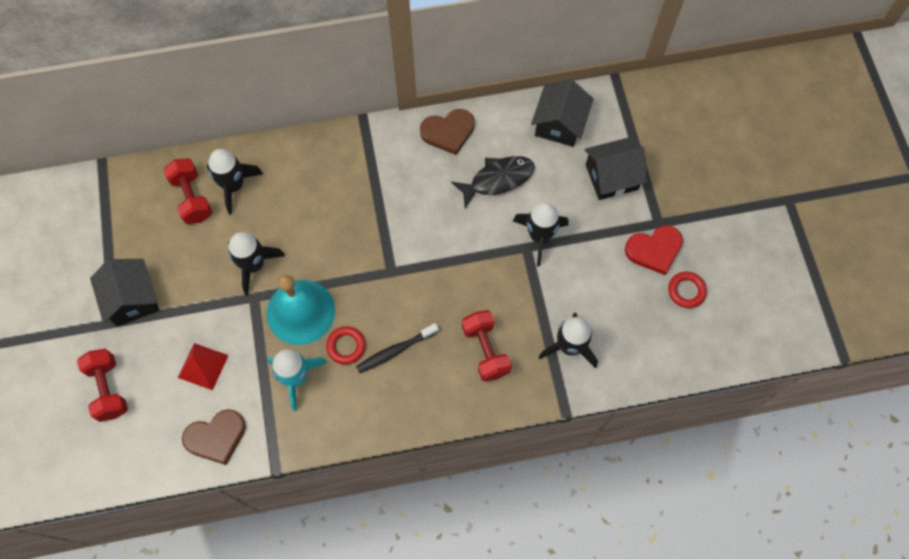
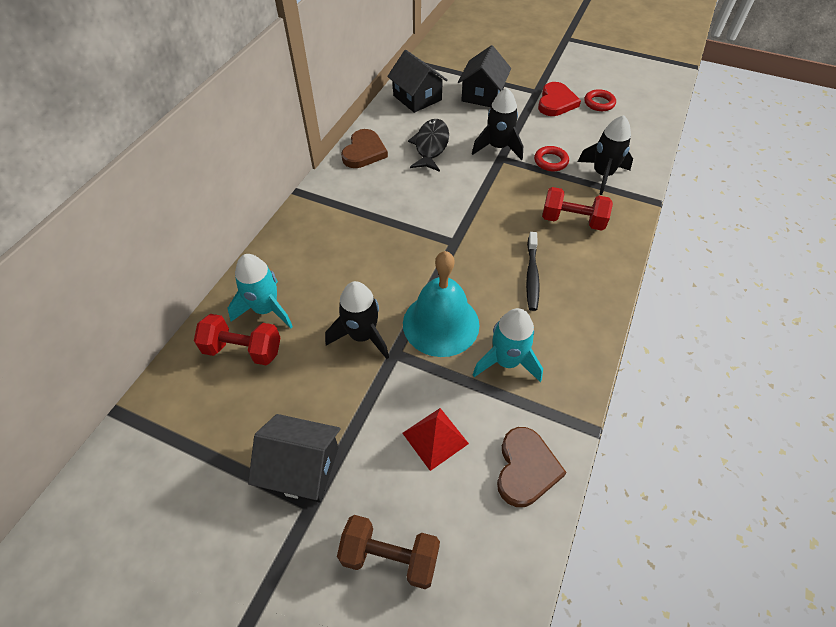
camera: 55 degrees left, 15 degrees down
(108, 389) = (390, 556): red dumbbell -> brown dumbbell
(234, 186) = (266, 309): black rocket -> turquoise rocket
(346, 346) = (502, 307): red ring -> red ring (550, 161)

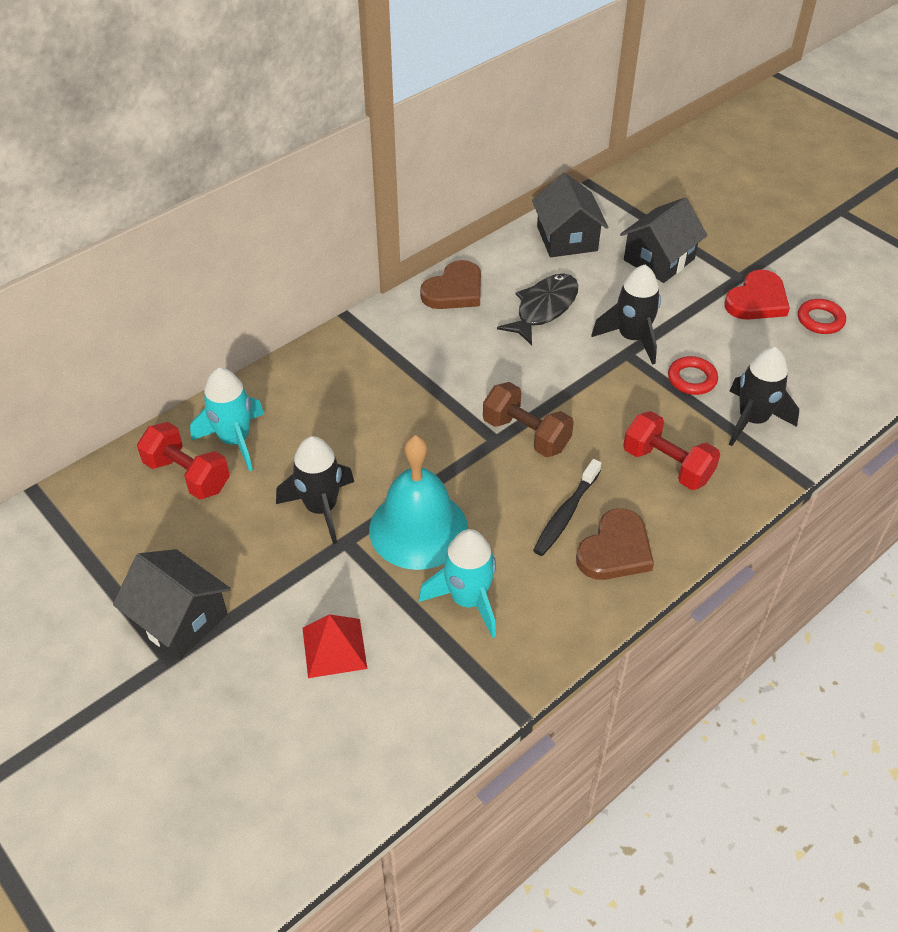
camera: 25 degrees right, 5 degrees down
(390, 556) = (217, 741): brown dumbbell -> brown dumbbell (526, 434)
(526, 468) = (413, 720): brown heart -> brown heart (615, 550)

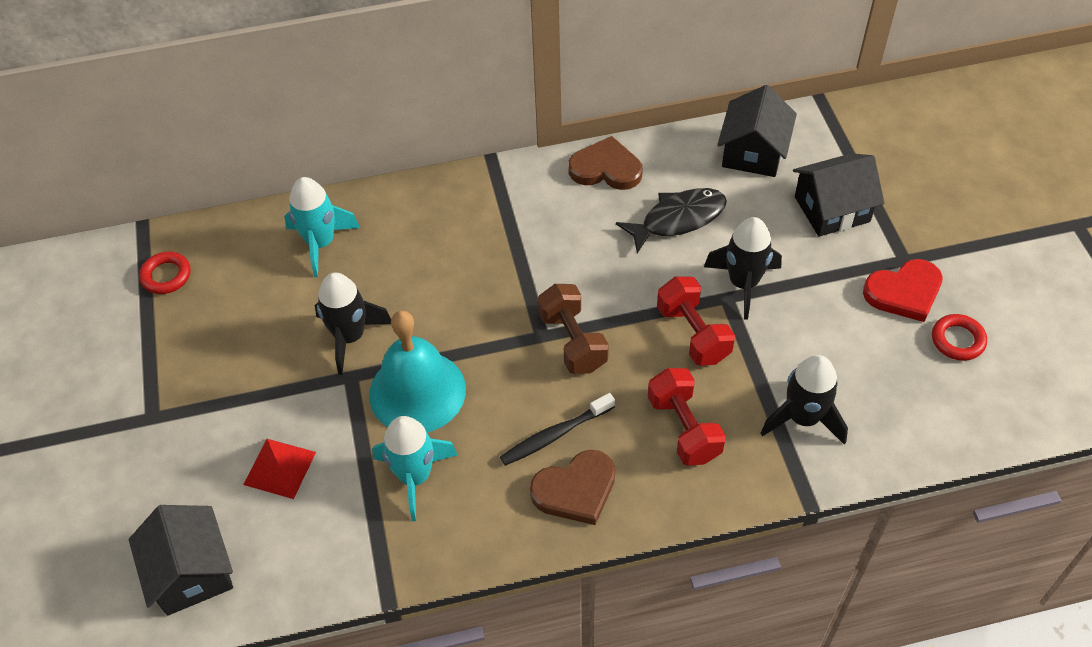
camera: 30 degrees right, 5 degrees up
(180, 619) = (180, 387): black house -> black house (191, 572)
(187, 475) = (264, 260): red dumbbell -> red dumbbell (693, 334)
(454, 290) = (606, 168): brown heart -> brown heart turned 150 degrees counterclockwise
(692, 379) = (772, 350): red ring -> red ring (166, 276)

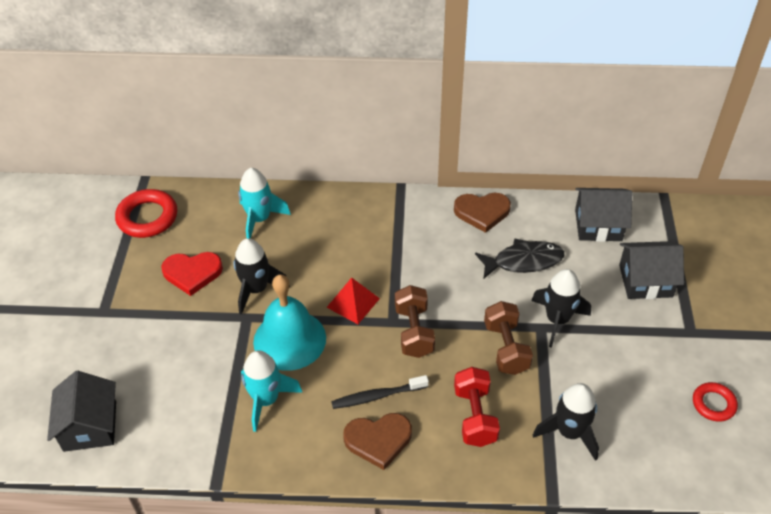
camera: 15 degrees right, 5 degrees down
(166, 276) = (147, 217): red ring -> red ring, size x1.67
(280, 468) = (175, 369): red pyramid -> red pyramid (353, 302)
(606, 168) = (482, 212): brown heart -> brown heart turned 150 degrees clockwise
(693, 334) = (506, 348): red dumbbell -> brown dumbbell
(753, 152) = (598, 225): black house -> black house turned 60 degrees clockwise
(904, 292) = (682, 357): red heart -> red heart (192, 273)

